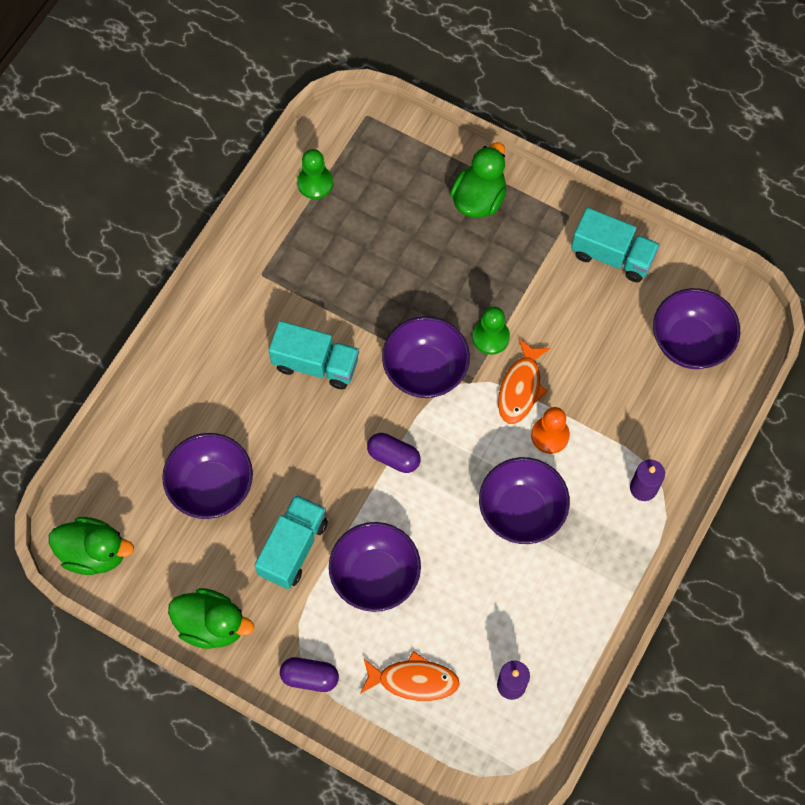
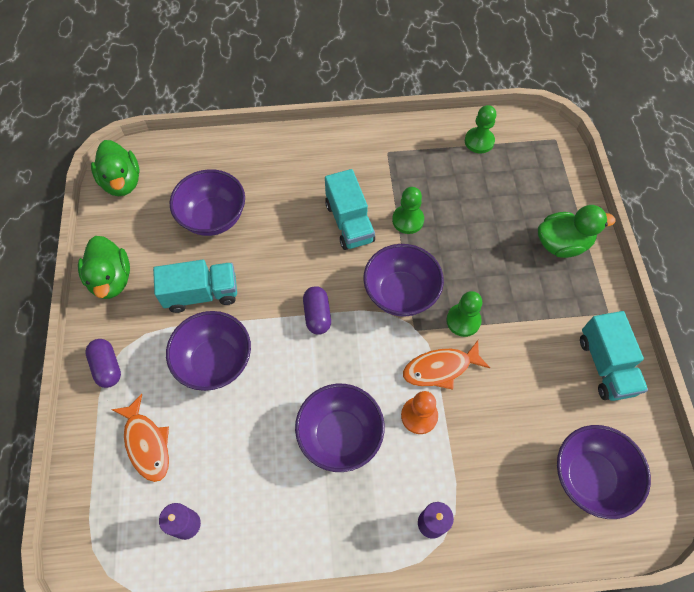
camera: 55 degrees right, 5 degrees down
(353, 310) = (408, 220): none -> green pawn

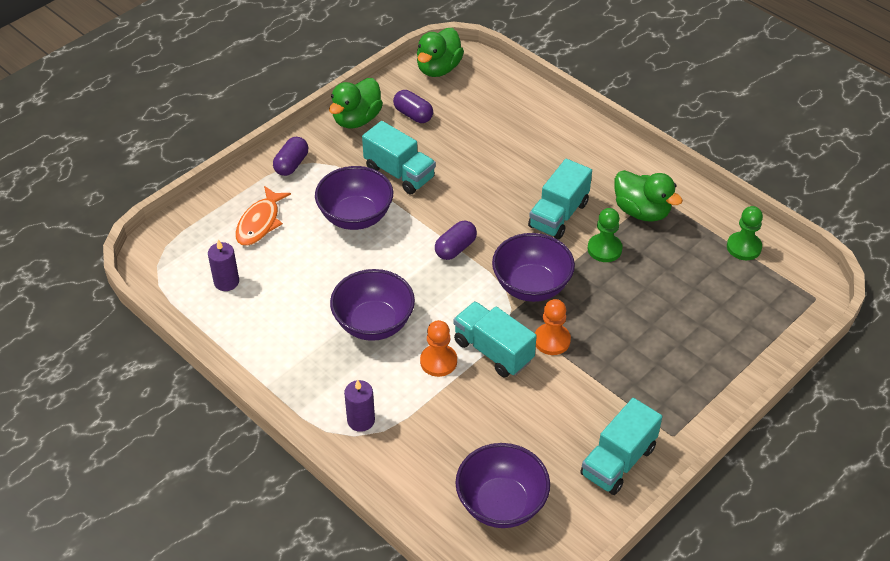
camera: 50 degrees right, 15 degrees down
(151, 236) = (413, 115): none -> purple capsule
(213, 217) = (468, 136): purple bowl -> none
(440, 368) = (493, 351): orange fish -> turquoise truck
(463, 320) = (552, 340): green pawn -> orange pawn
(562, 244) = (706, 365): green duck -> green duck (642, 211)

